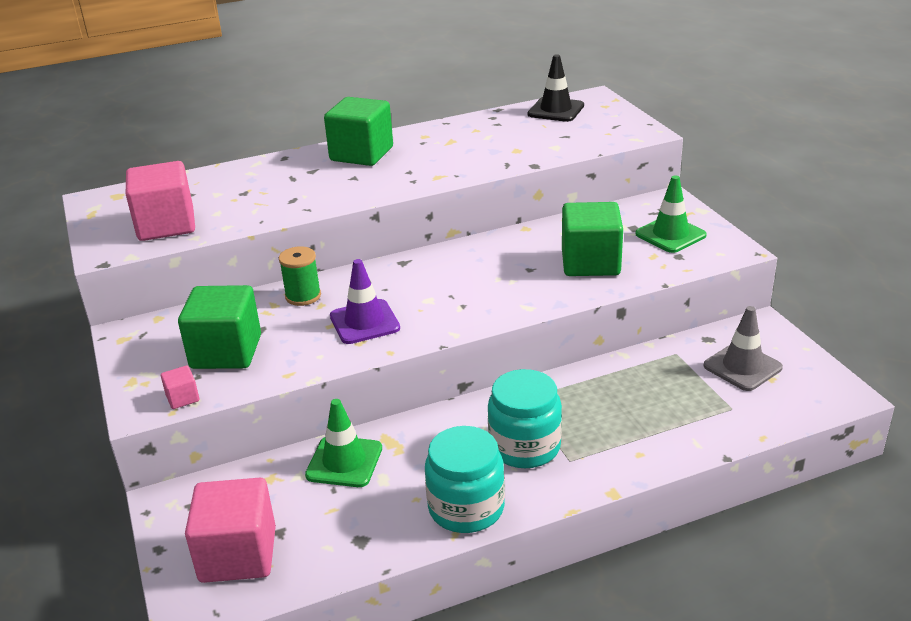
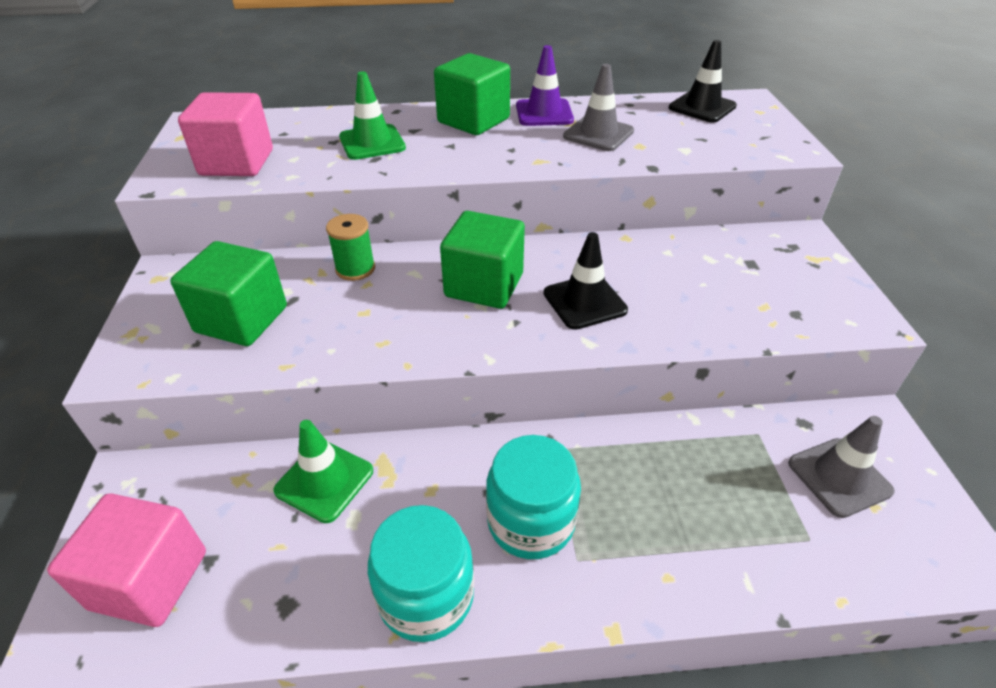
camera: 15 degrees right, 10 degrees up
(182, 398) = (163, 368): pink cube -> none
(364, 322) = (400, 317): purple traffic cone -> purple traffic cone (544, 113)
(477, 147) = (598, 134): none -> grey traffic cone
(512, 281) = (584, 302): none -> black traffic cone
(590, 263) = (684, 299): green cube -> green cube (484, 285)
(670, 235) = (793, 282): green traffic cone -> green traffic cone (372, 143)

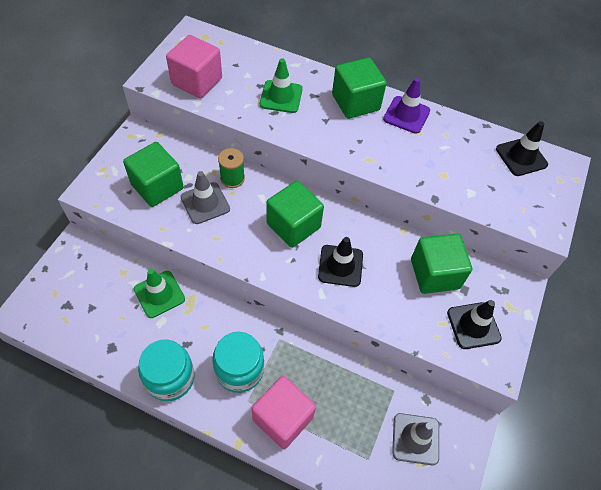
camera: 25 degrees right, 15 degrees up
(149, 580) = (64, 303): pink cube -> pink cube (283, 418)
(598, 134) = (426, 151): grey traffic cone -> grey traffic cone (205, 203)
(704, 263) = (434, 274): none -> green cube
(799, 293) = (473, 325): none -> black traffic cone

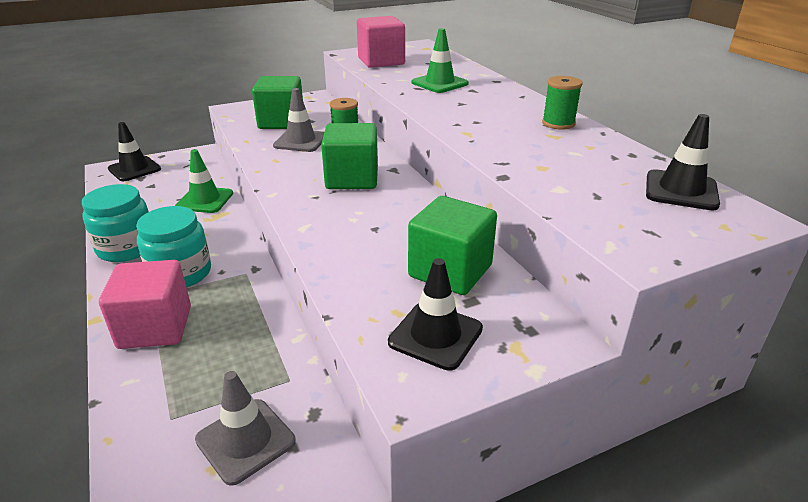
camera: 45 degrees right, 25 degrees down
(340, 266) = (353, 219): black traffic cone -> black traffic cone (134, 169)
(355, 102) = (510, 103): green cube -> none
(406, 115) = (558, 123): purple traffic cone -> green spool

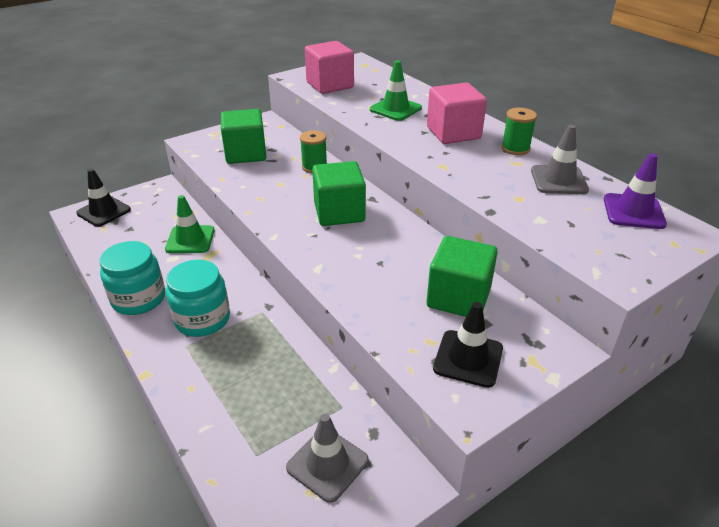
camera: 10 degrees left, 5 degrees up
(155, 327) = (204, 375): pink cube -> pink cube (453, 133)
(301, 141) = (274, 174): grey traffic cone -> grey traffic cone (558, 180)
(681, 190) = (633, 211): black traffic cone -> purple traffic cone

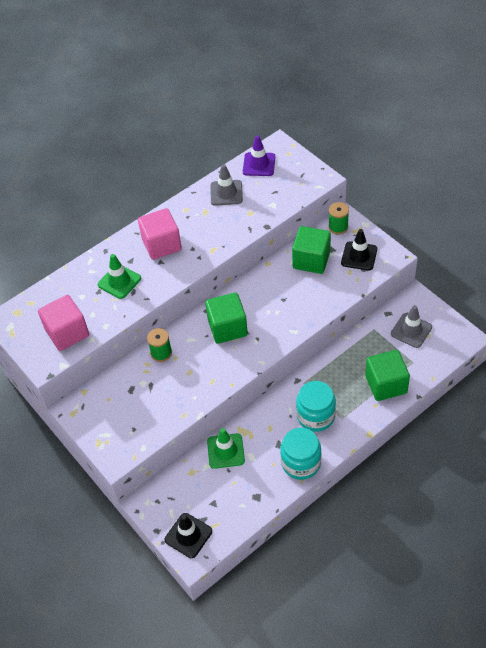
camera: 90 degrees left, 15 degrees up
(246, 154) = (140, 407): green cube -> green cube (386, 384)
(515, 148) = (184, 211): green spool -> green spool (338, 227)

